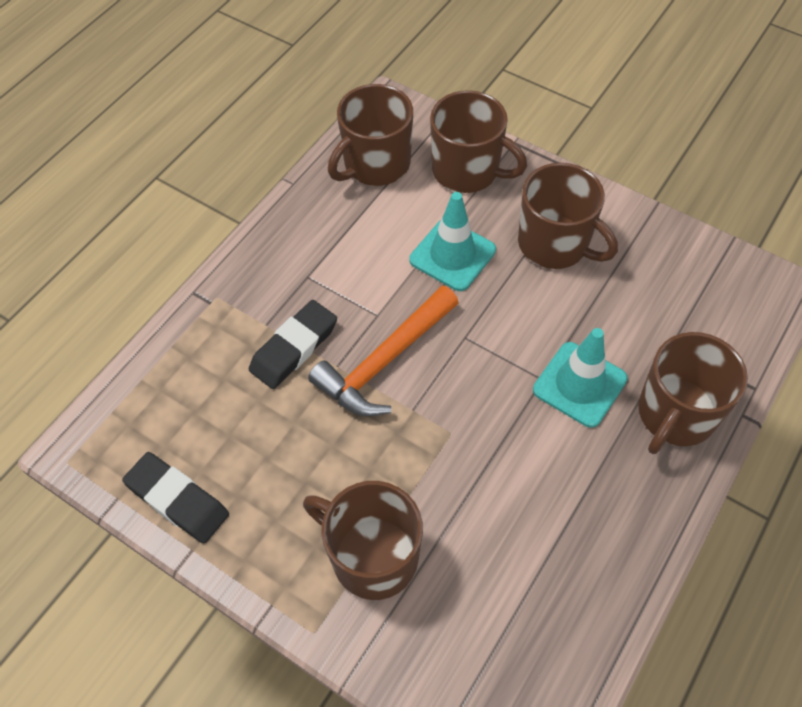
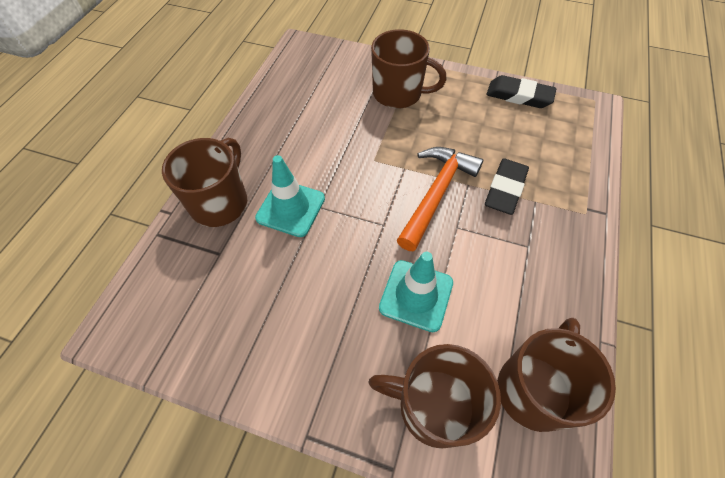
camera: 165 degrees right, 0 degrees up
(555, 244) = (325, 330): brown mug -> none

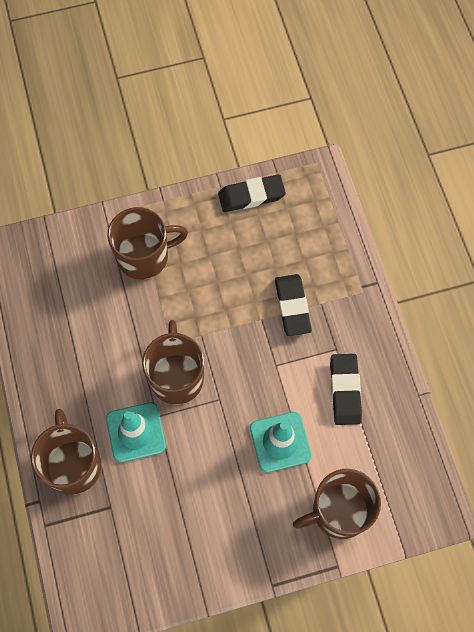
camera: 35 degrees left, 10 degrees up
(436, 194) = (242, 345): orange hammer -> none
(516, 288) = (345, 390): none -> black eraser
(534, 388) = (393, 457): brown mug -> brown mug (176, 376)

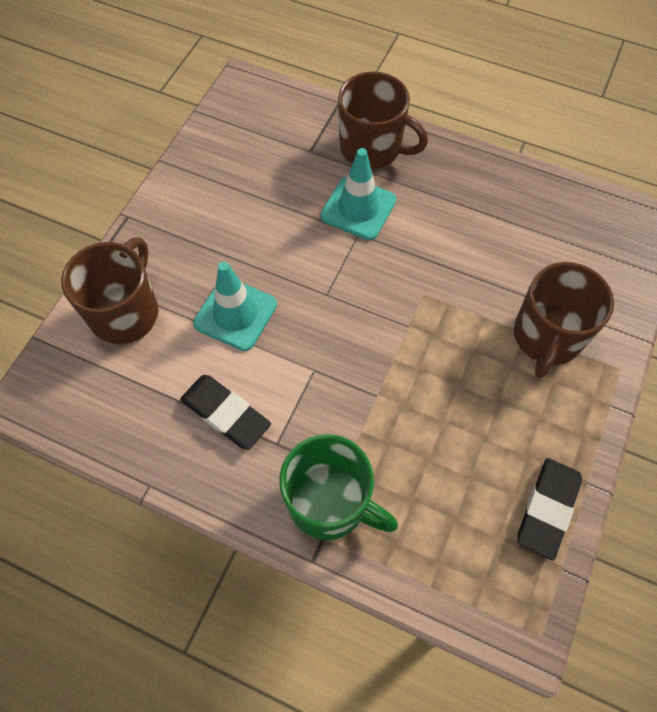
camera: 130 degrees right, 5 degrees down
(176, 376) = (382, 275): brown mug -> none
(292, 306) = (364, 438): black eraser -> none
(342, 297) = (330, 503): none -> green mug

